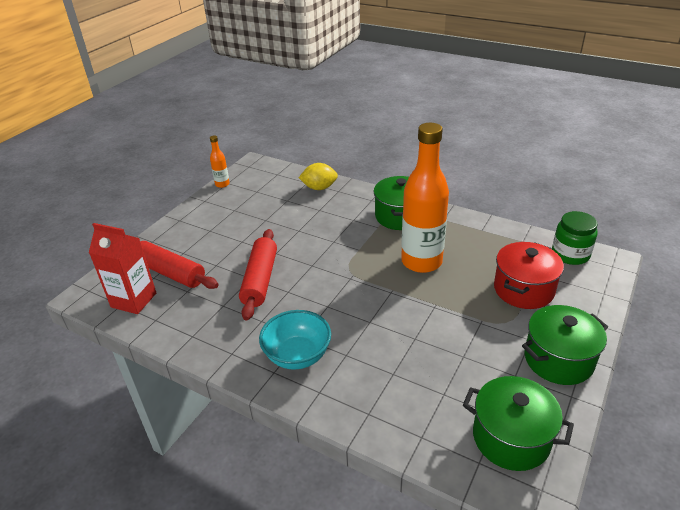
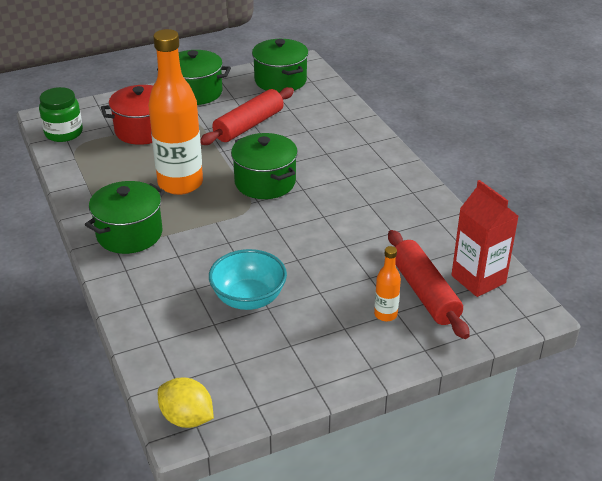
camera: 145 degrees left, 0 degrees up
(222, 184) = (267, 406): orange bottle -> orange bottle (385, 314)
(260, 280) = (339, 238): red rolling pin -> red rolling pin (249, 125)
(297, 355) = (362, 168): turquoise bowl -> turquoise bowl (248, 298)
(319, 188) = (156, 321): yellow lemon -> yellow lemon (187, 418)
(363, 296) = (265, 182): none -> green pot

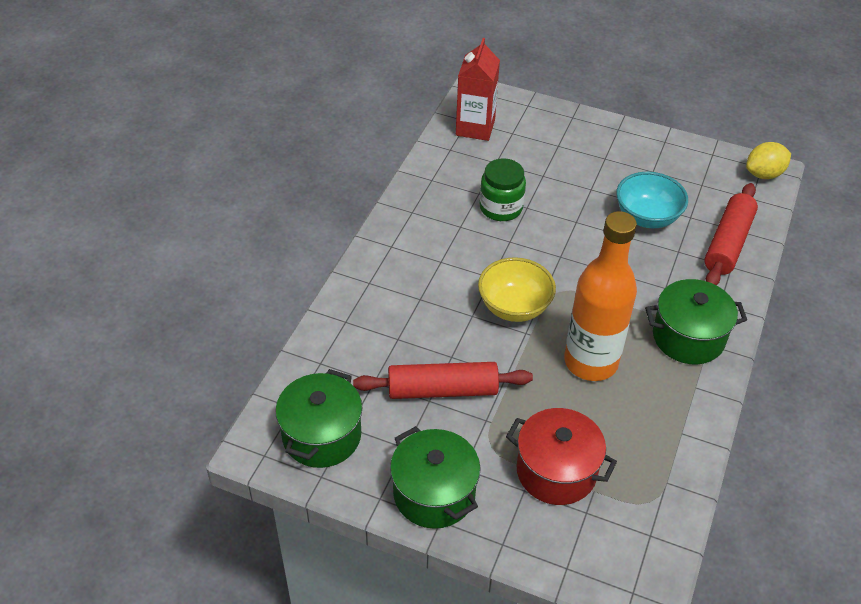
camera: 135 degrees left, 10 degrees up
(63, 133) = (649, 540): green jar -> green jar (501, 208)
(187, 418) = (764, 174): yellow lemon -> yellow lemon turned 75 degrees clockwise
(265, 182) = (514, 307): green pot -> yellow bowl
(385, 314) = (567, 148): orange bottle -> none
(424, 292) = (522, 143): red rolling pin -> red rolling pin (728, 243)

